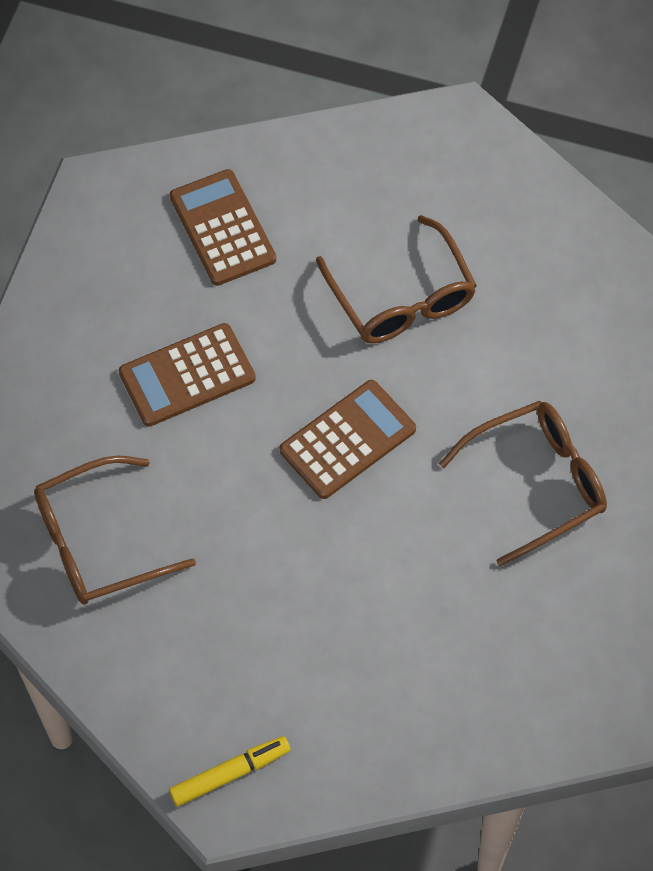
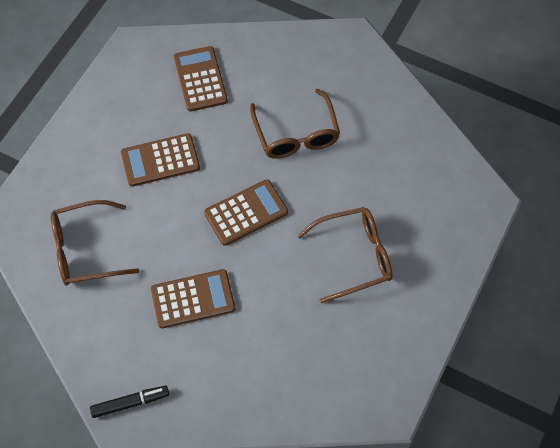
camera: 10 degrees right, 0 degrees up
(230, 774) = (130, 403): yellow marker -> black marker
(292, 593) = (193, 299): none -> brown calculator

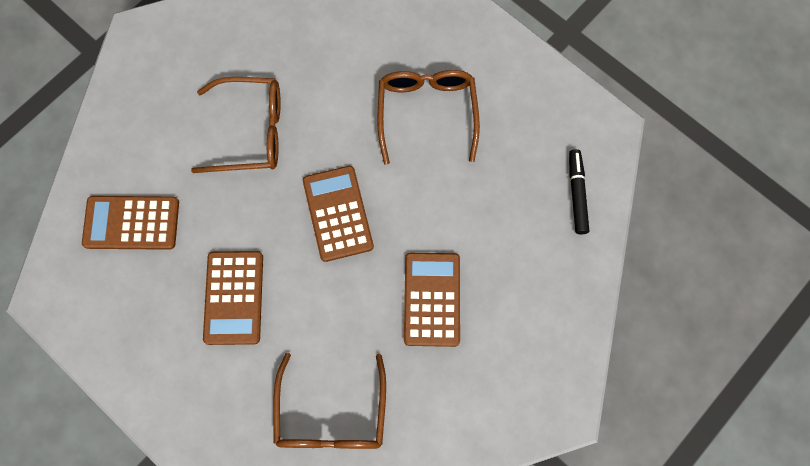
camera: 75 degrees left, 10 degrees up
(130, 403) = (542, 398): black marker -> black marker (577, 194)

